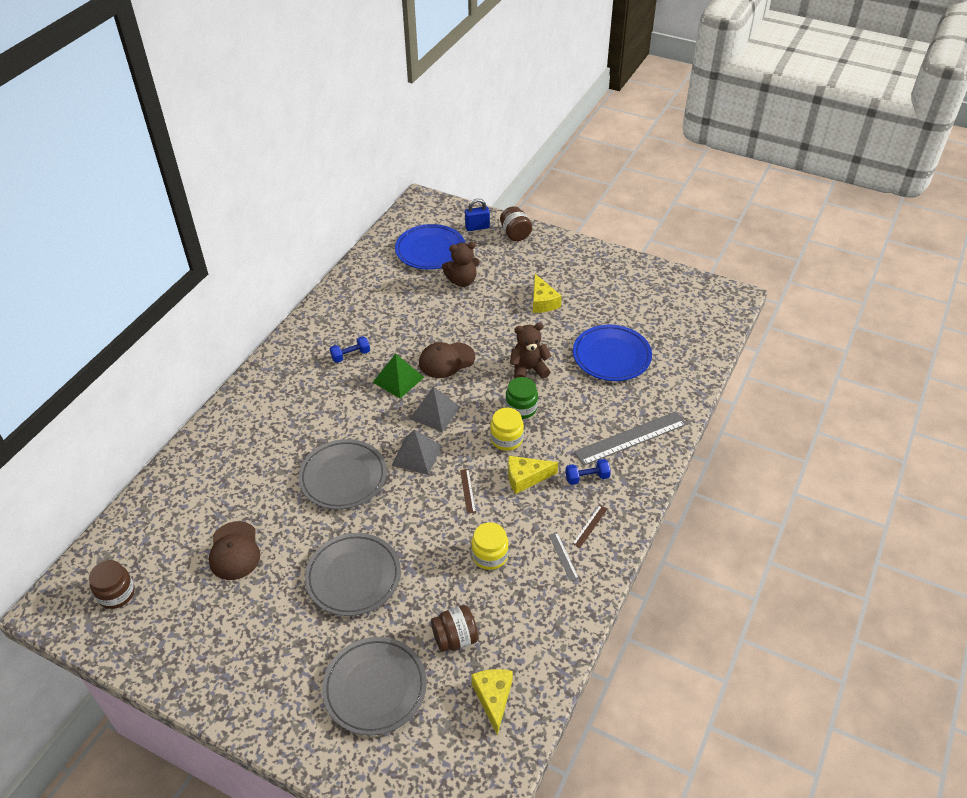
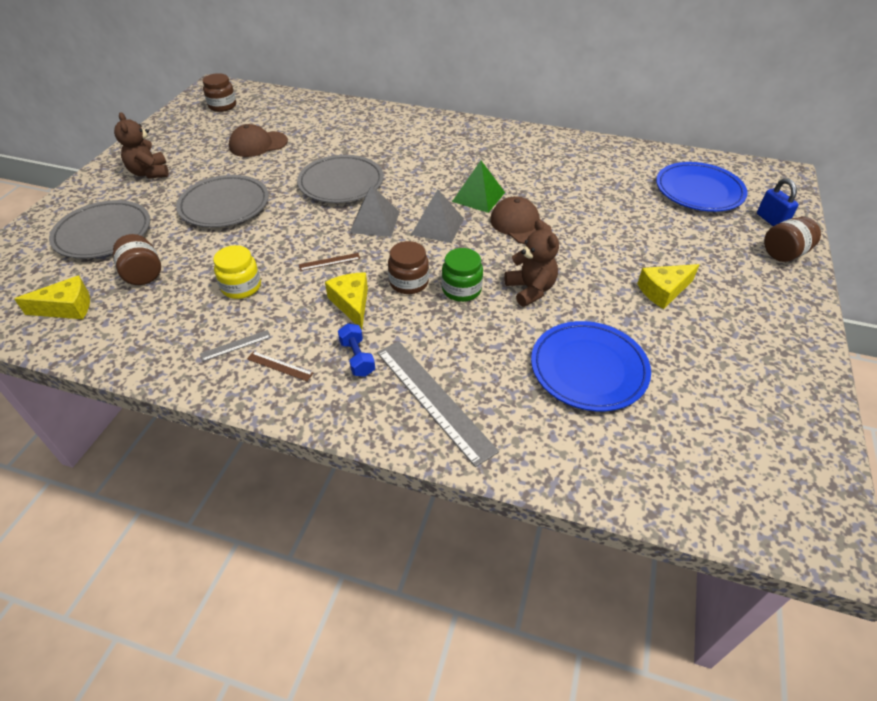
camera: 80 degrees right, 0 degrees up
(350, 355) = (502, 164): blue dumbbell -> none
(462, 281) = (660, 220): brown teddy bear -> brown teddy bear (150, 173)
(506, 439) = (409, 282): yellow jar -> brown jar

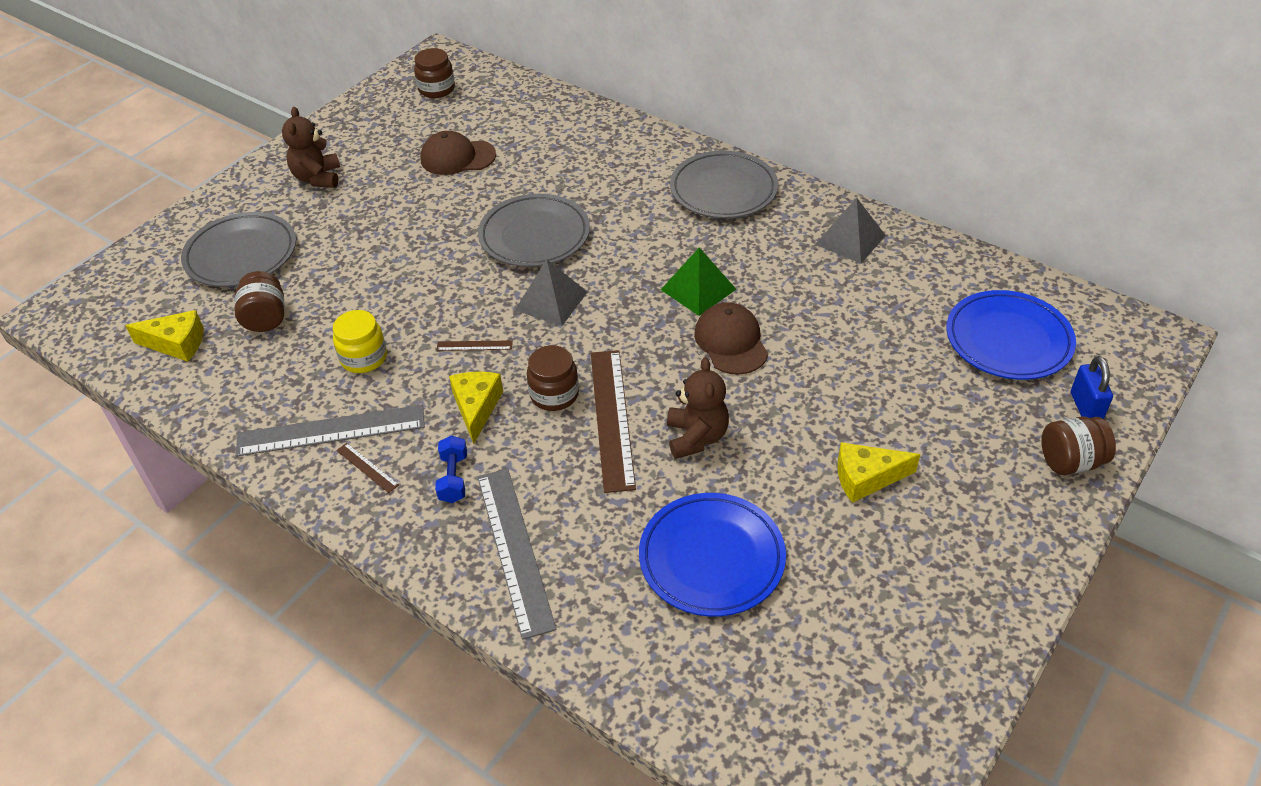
camera: 20 degrees right, 0 degrees up
(224, 205) = (385, 242): grey plate -> grey plate (723, 190)
(236, 345) = (331, 431): grey ruler -> grey ruler, size x2.30
(437, 226) = (625, 323): grey pyramid -> grey pyramid (850, 239)
(461, 290) = (612, 418): green jar -> brown ruler

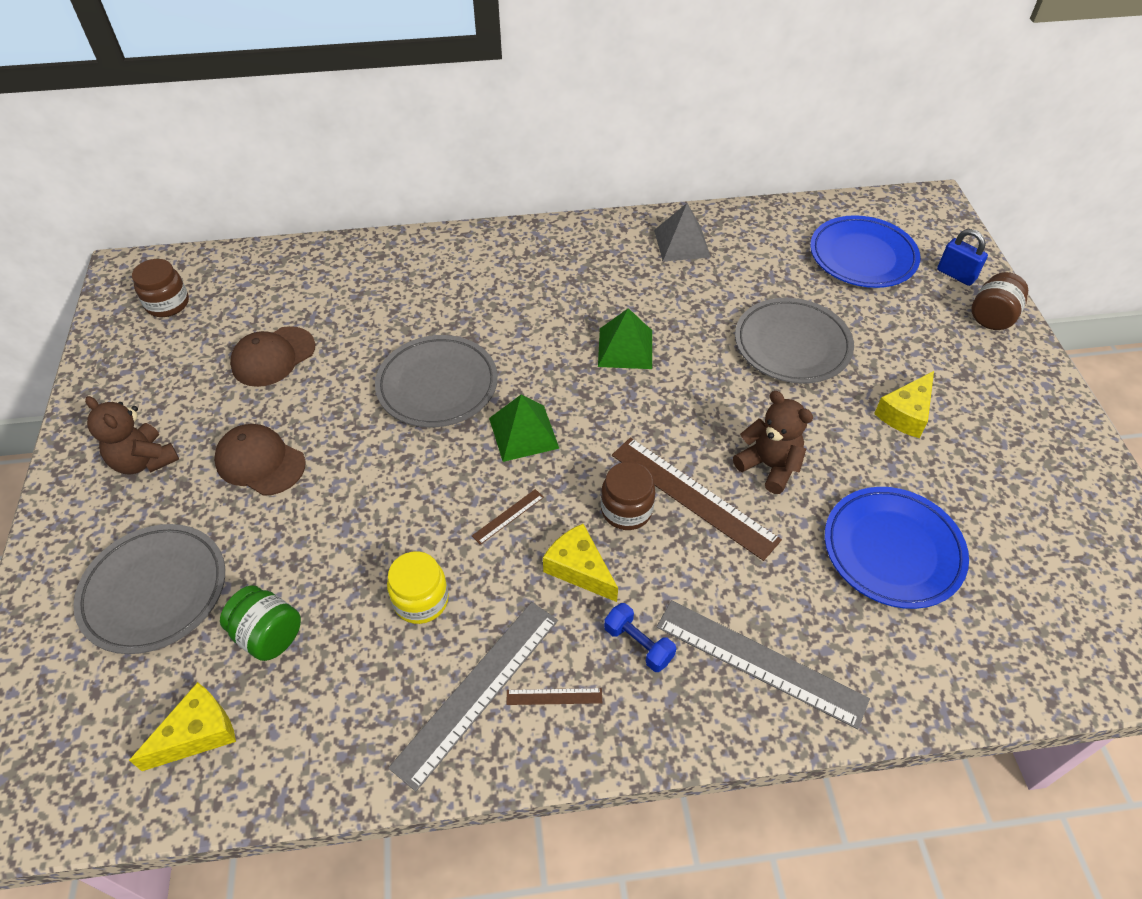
camera: 45 degrees left, 5 degrees up
(266, 318) = (268, 635): brown jar -> green jar
(551, 301) = (523, 432): grey pyramid -> green pyramid
(723, 190) = (544, 256): grey plate -> grey plate (792, 345)
(731, 342) = (700, 374): brown cap -> brown cap (260, 462)

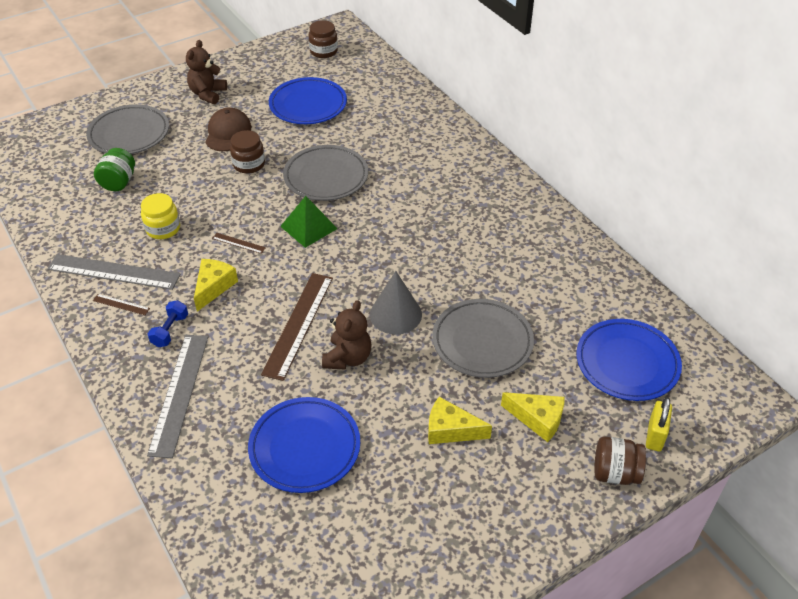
camera: 65 degrees right, 5 degrees down
(198, 733) = (56, 182): yellow cheese -> yellow cheese (537, 419)
(273, 357) = (308, 105): brown cap -> blue plate
(554, 696) = (121, 304): brown ruler -> brown ruler turned 45 degrees counterclockwise
(625, 348) = (416, 250): green pyramid -> none
(626, 510) = (270, 295): brown jar -> brown jar (249, 164)
(682, 243) = (553, 247): grey pyramid -> none
(719, 400) = (395, 314): none -> grey cone
(956, 275) = (655, 435): blue padlock -> yellow padlock

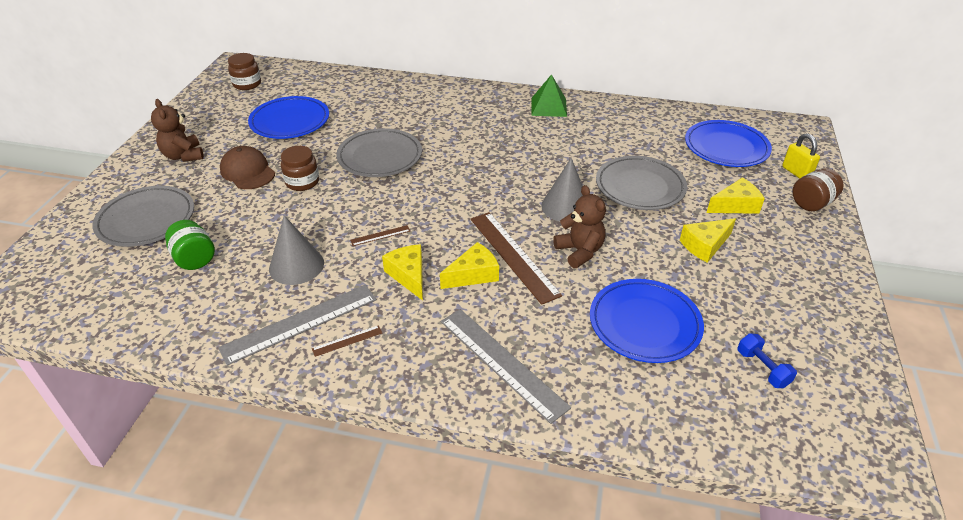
camera: 45 degrees left, 5 degrees down
(163, 229) = (296, 265): yellow jar -> grey cone
(170, 330) = (422, 328): blue dumbbell -> blue dumbbell (762, 368)
(252, 318) = (473, 275): none -> yellow cheese
(309, 227) = (419, 194): green pyramid -> green pyramid (549, 107)

